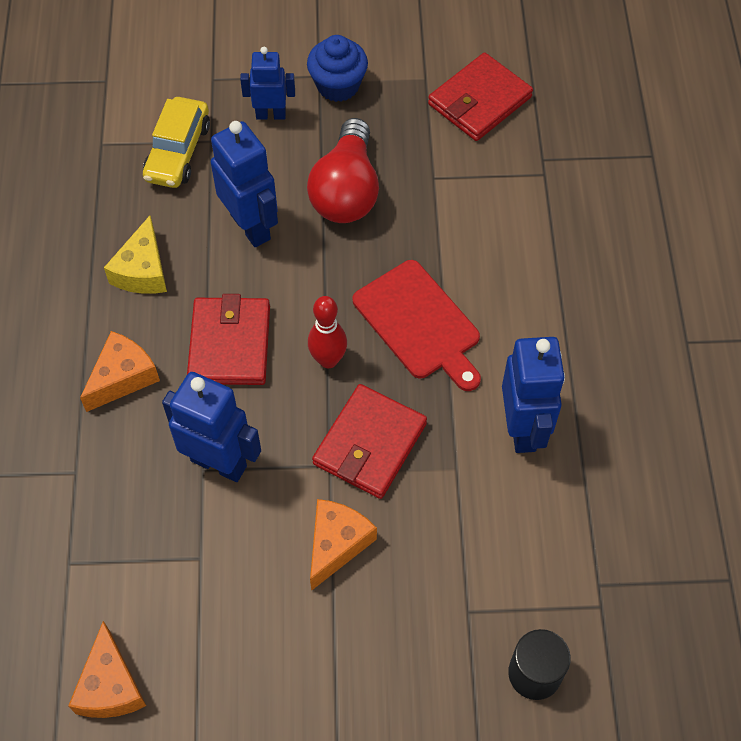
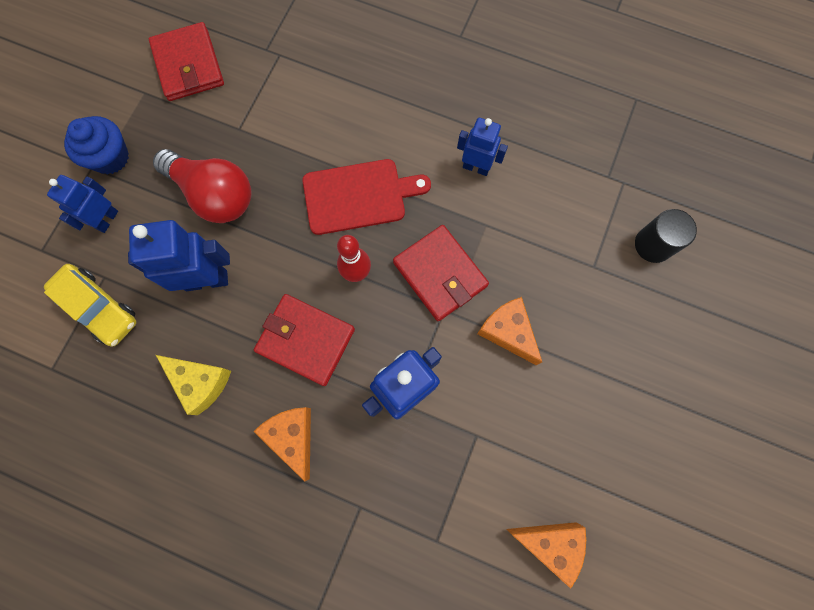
camera: 65 degrees left, 15 degrees up
(523, 428) = (476, 167): blue robot -> blue robot, size x0.63

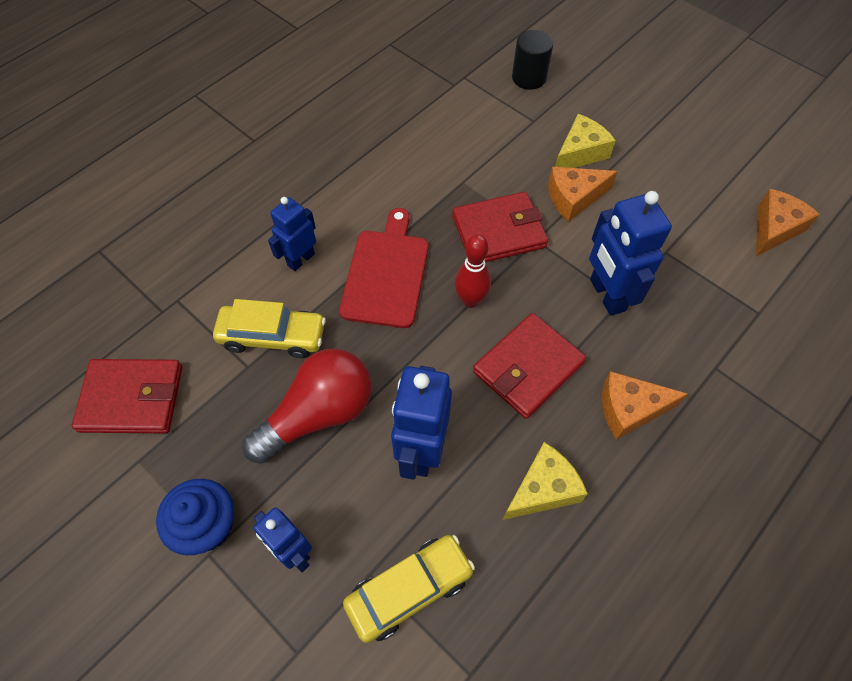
camera: 70 degrees left, 15 degrees down
(269, 135) = (272, 336): none -> yellow car
(476, 167) = (400, 171): blue robot -> blue robot (300, 259)
(570, 323) = (580, 153): none -> yellow cheese

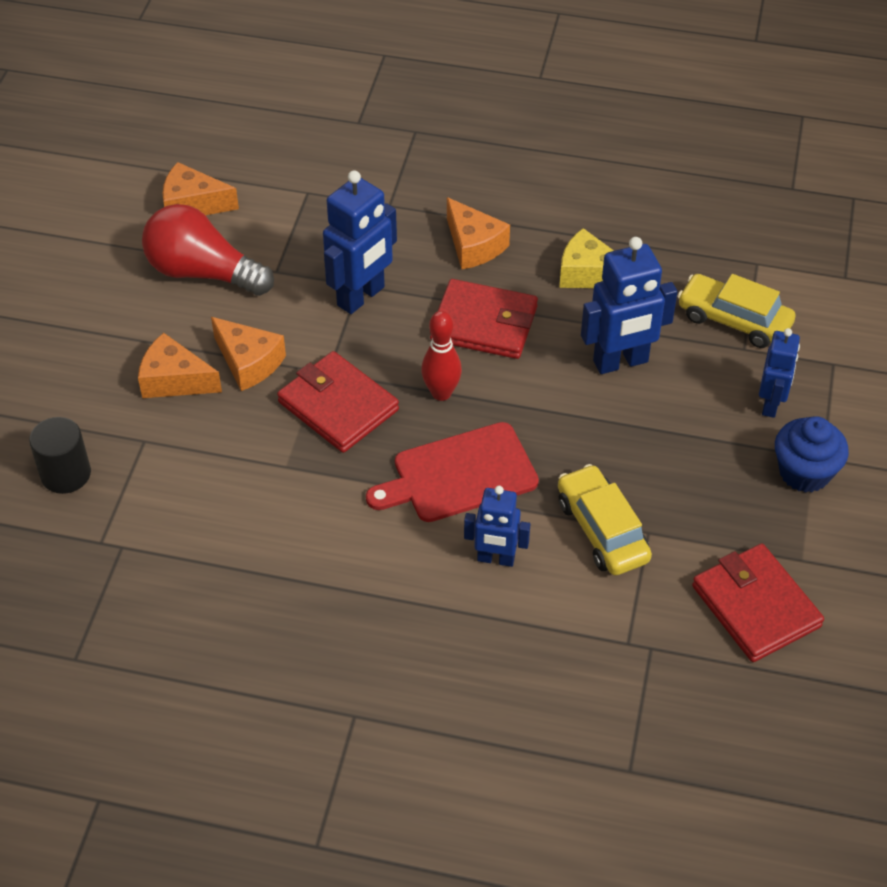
camera: 120 degrees left, 10 degrees down
(318, 414) = (649, 449): red light bulb -> red light bulb (203, 273)
(580, 153) = (174, 380): yellow cheese -> orange cheese

